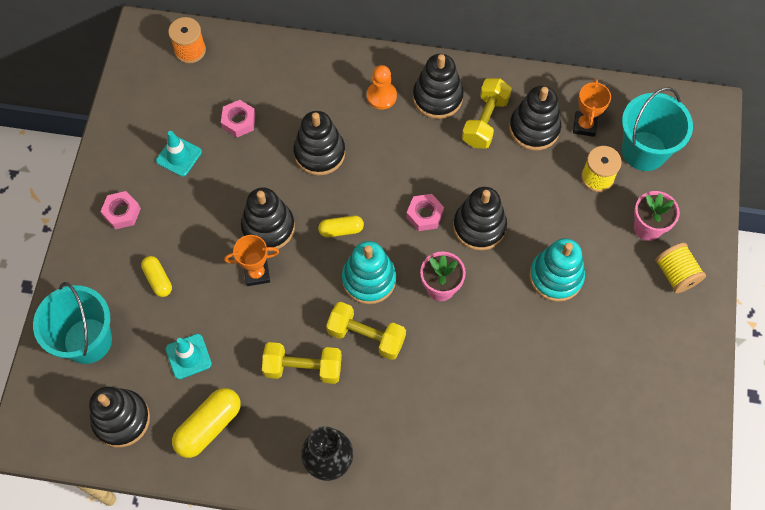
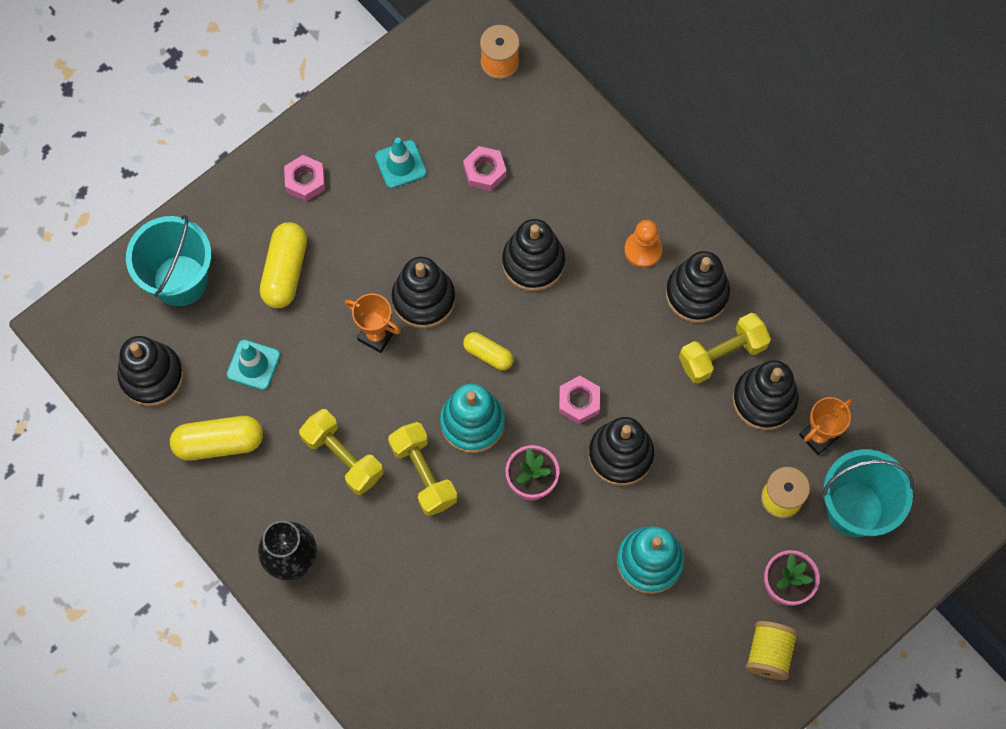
camera: 40 degrees right, 5 degrees up
(158, 279) = (285, 271): yellow capsule -> yellow capsule, size x1.66

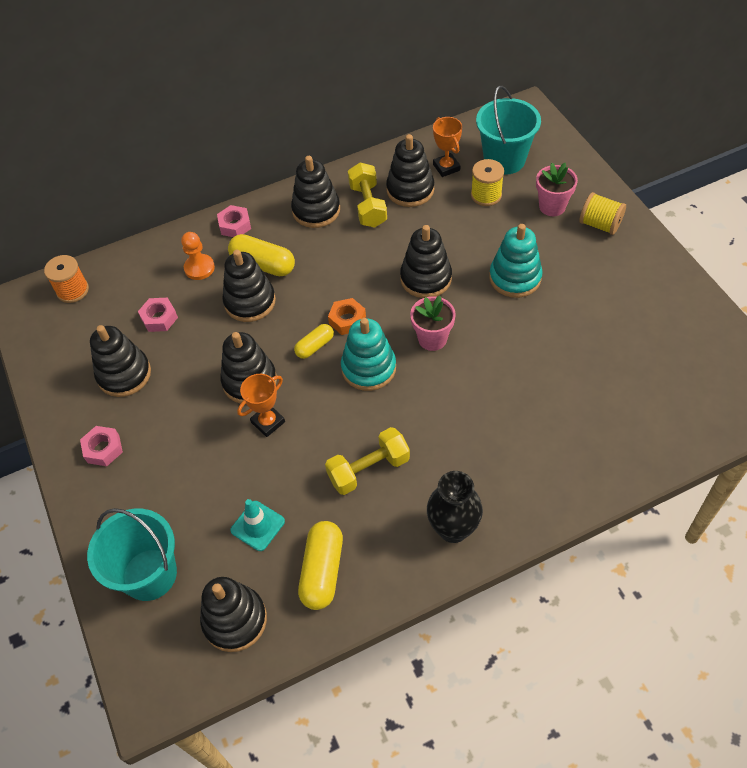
camera: 70 degrees left, 15 degrees down
(285, 271) = (180, 481): yellow capsule -> yellow capsule (263, 264)
(400, 164) = (124, 374): turquoise traffic cone -> black stacking toy
(423, 474) = (402, 411): yellow dumbbell -> none
(534, 380) = (347, 320): none -> orange nut
(579, 402) = (375, 295): pink nut -> pink nut (235, 225)
(643, 250) = (269, 234): orange pawn -> orange pawn (199, 268)

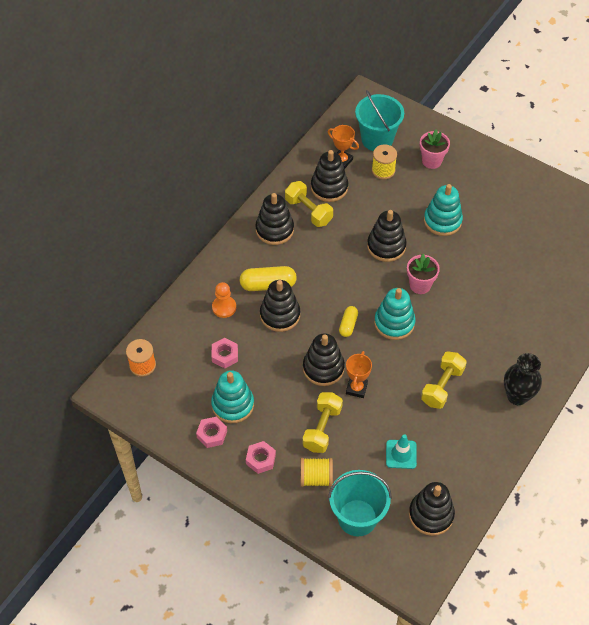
camera: 35 degrees left, 0 degrees up
(124, 374) = (232, 405): black stacking toy -> turquoise stacking toy
(194, 448) = (322, 428): none -> yellow dumbbell
(235, 225) = (224, 265): pink nut -> pink nut (212, 434)
(322, 571) = (460, 459): yellow capsule -> none
(347, 320) = (356, 297): orange nut -> none
(600, 224) = (470, 161): yellow spool -> yellow spool (316, 478)

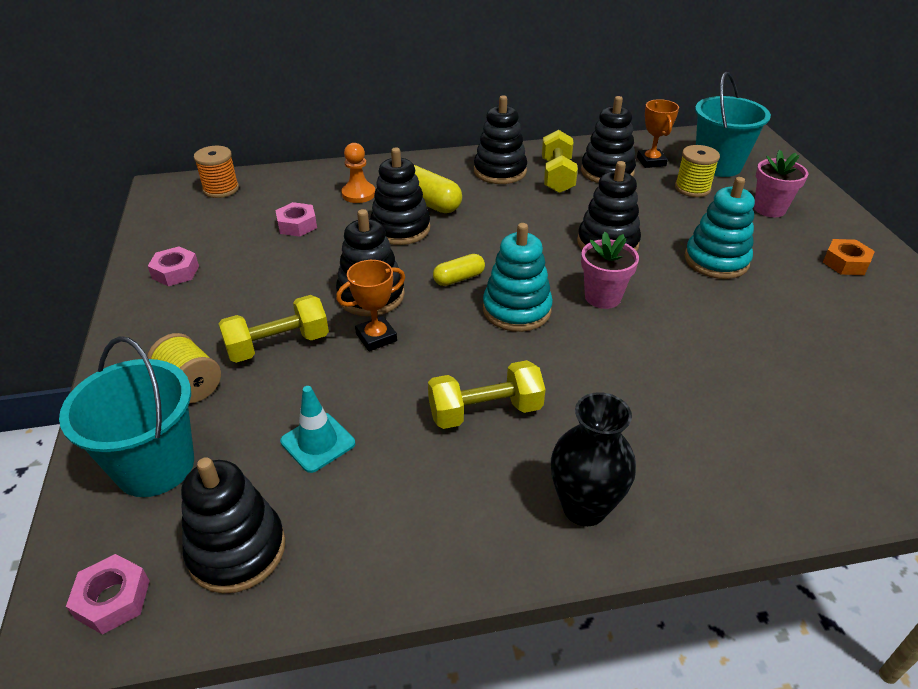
camera: 45 degrees right, 15 degrees down
(232, 405) = (235, 264): turquoise stacking toy -> none
(260, 459) = (174, 324): pink nut -> pink nut (113, 599)
(493, 180) = (845, 263): none -> orange nut

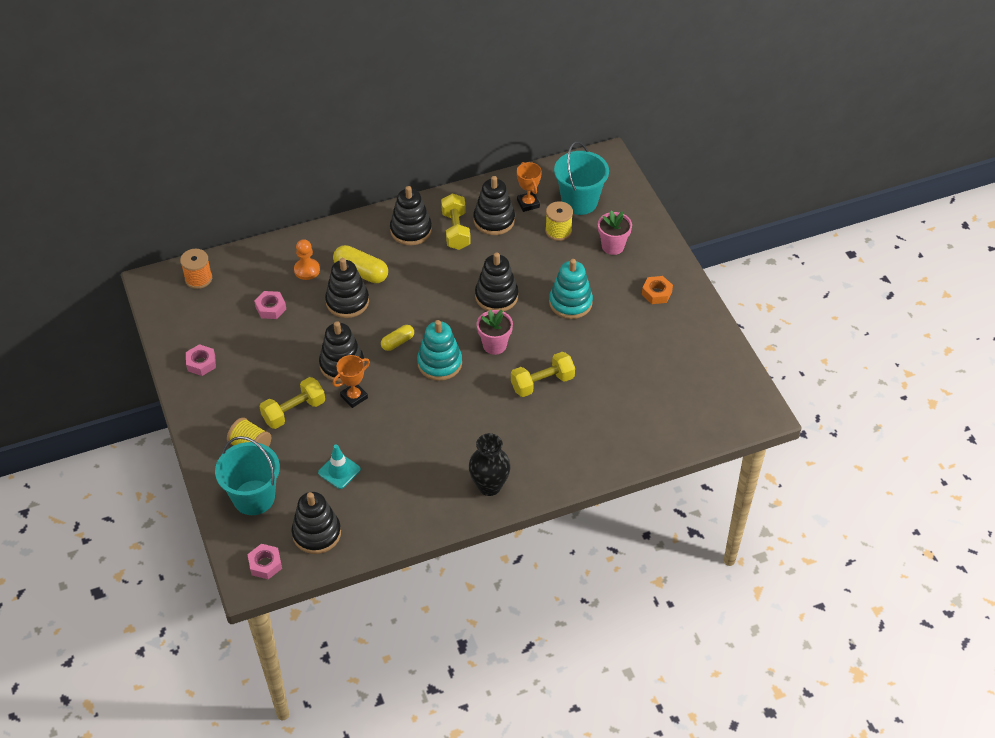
camera: 10 degrees left, 10 degrees up
(485, 411) = (430, 438): yellow dumbbell -> yellow dumbbell (542, 383)

